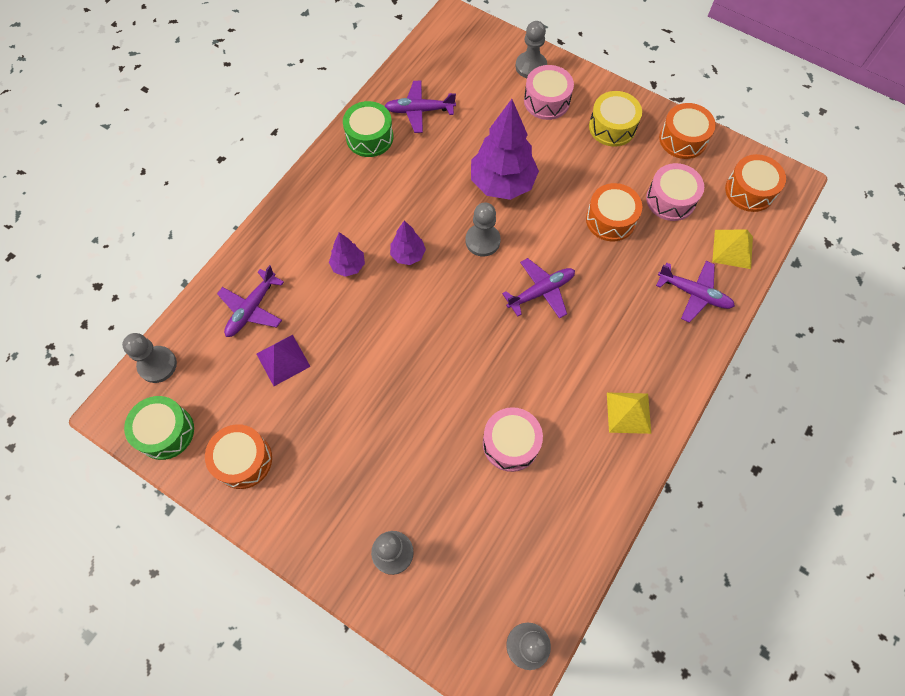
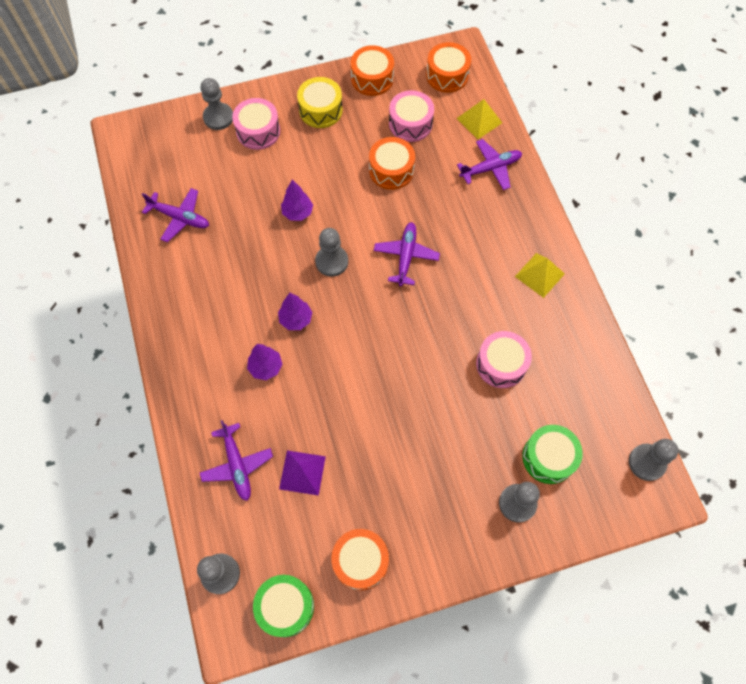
camera: 50 degrees left, 0 degrees up
(369, 137) = (167, 269): green drum -> green drum (548, 457)
(419, 111) = (179, 217): purple plane -> purple plane turned 105 degrees counterclockwise
(502, 184) = (298, 213): purple tree -> purple tree, size x0.51

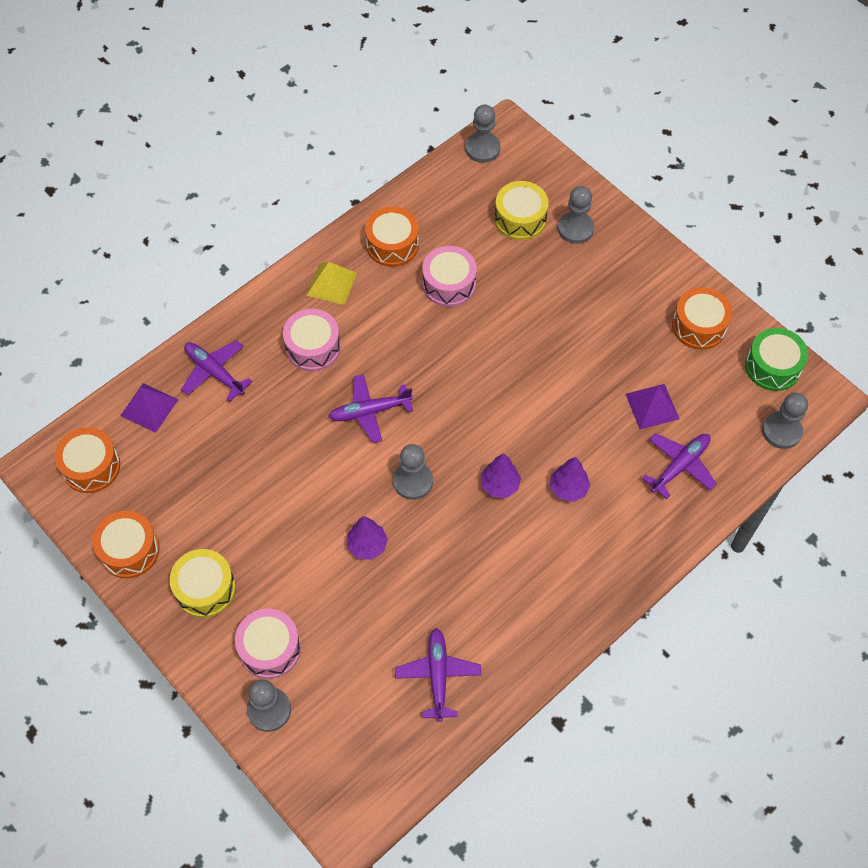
camera: 115 degrees left, 5 degrees down
(391, 170) = (262, 471): orange drum -> orange drum (392, 245)
(410, 123) = (184, 478): pink drum -> pink drum (313, 347)
(479, 120) = (149, 407): yellow pyramid -> purple pyramid
(548, 457) = (520, 219): green drum -> yellow drum

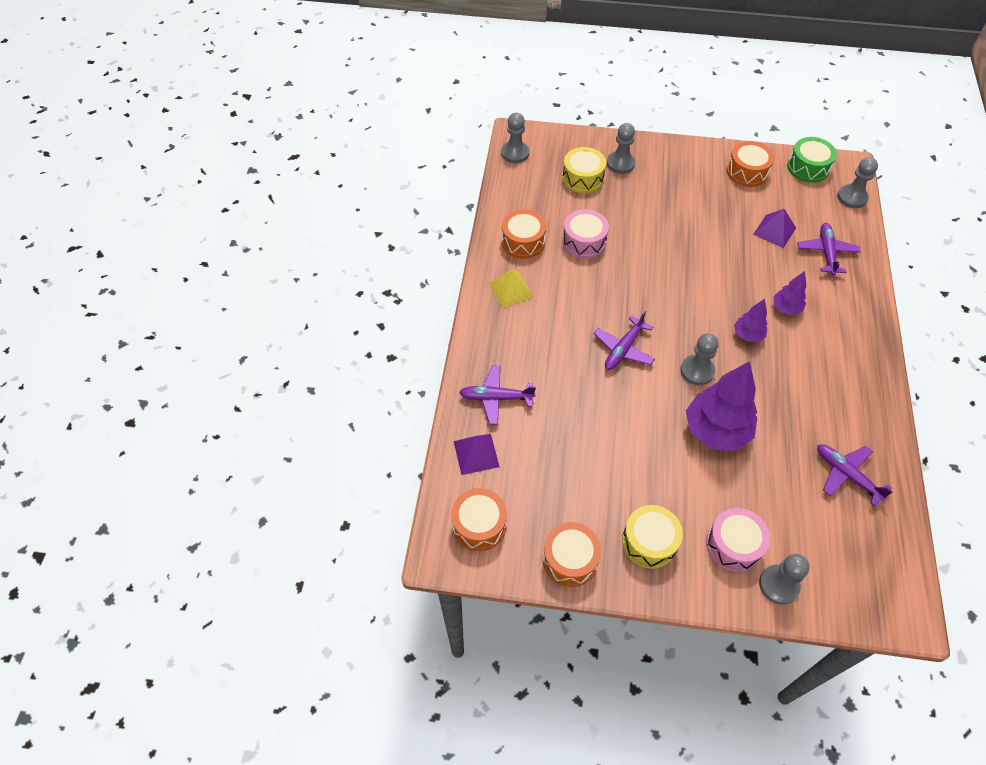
camera: 40 degrees left, 5 degrees down
(313, 347) = (543, 336): pink drum -> none
(367, 545) = (716, 431): purple tree -> purple tree, size x1.97

